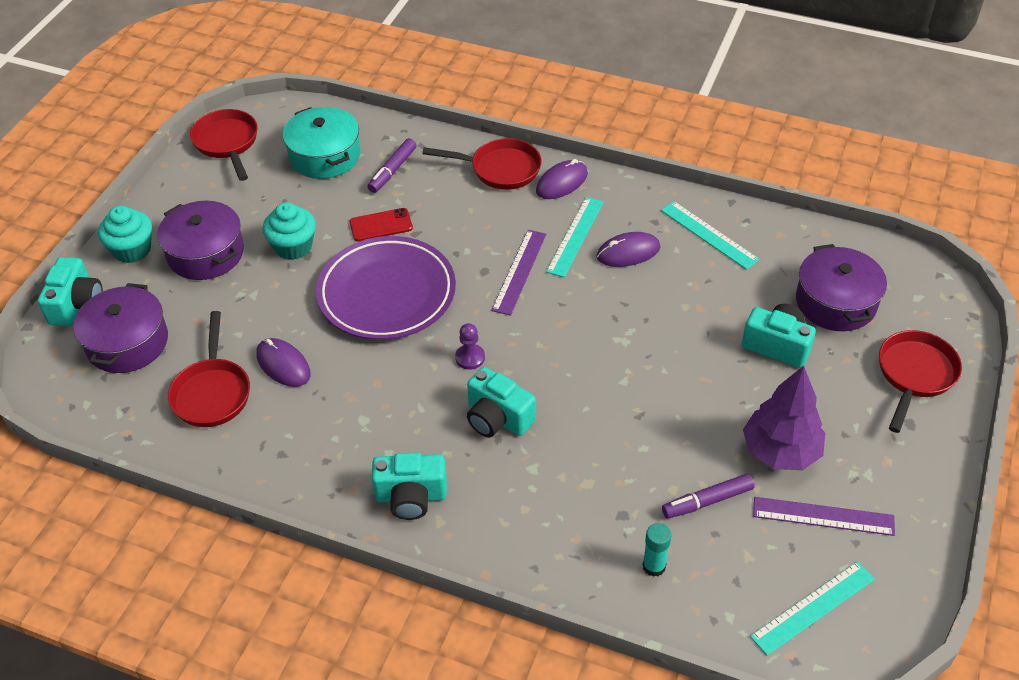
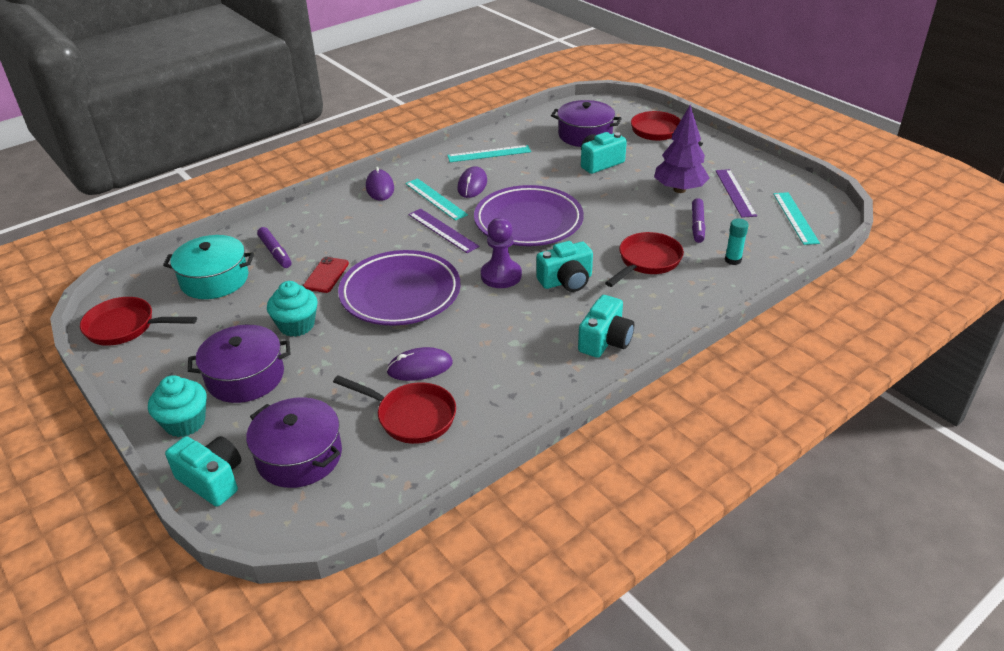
camera: 60 degrees left, 10 degrees down
(470, 358) = (501, 275): purple pawn -> purple pawn, size x1.69
(500, 169) = (335, 207): red pan -> red pan (647, 261)
(590, 335) = (528, 222): none -> purple plate
(823, 516) = (735, 193): purple ruler -> purple ruler turned 45 degrees counterclockwise

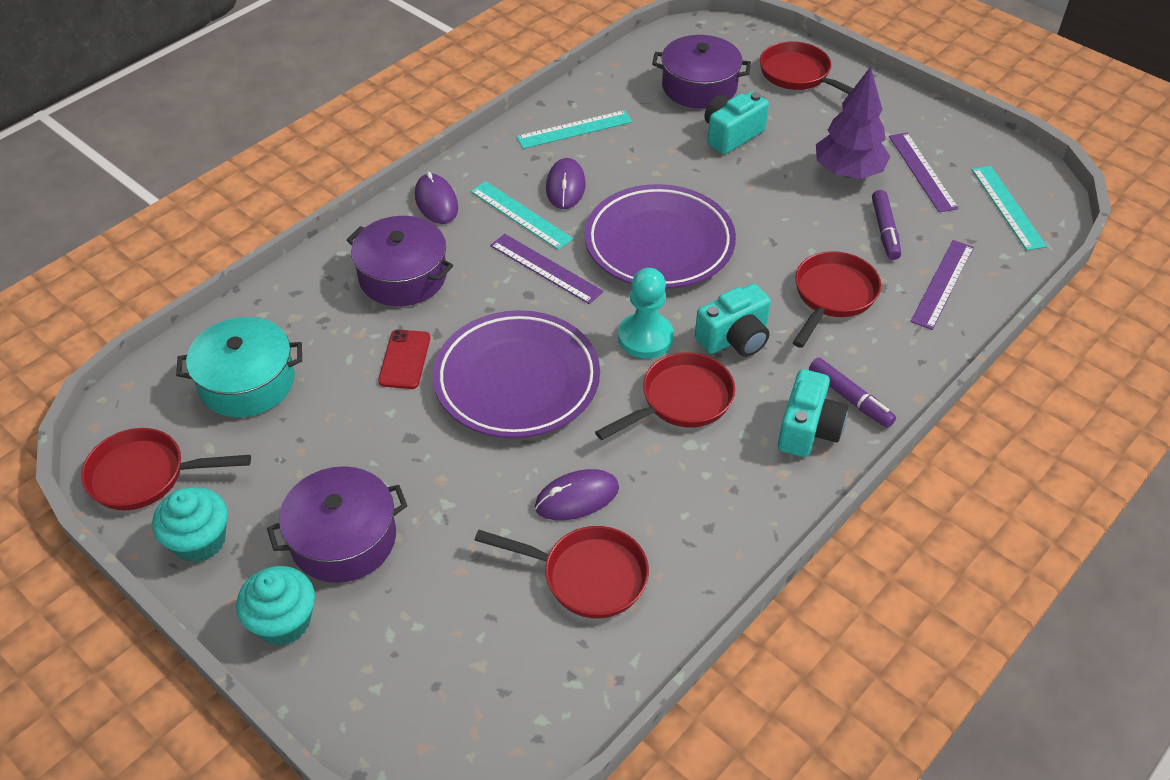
camera: 10 degrees left, 10 degrees up
(212, 480) = (350, 706): turquoise camera -> none
(275, 252) = (320, 327): purple marker -> purple marker (850, 398)
(296, 325) = (388, 447): turquoise cupcake -> turquoise cupcake (199, 541)
(299, 456) = (456, 655): purple pot -> purple pot (403, 276)
(501, 275) = (645, 337): purple pawn -> turquoise pawn
(515, 315) = (681, 401): none -> red pan
(733, 260) = (942, 284): turquoise glue stick -> purple ruler

